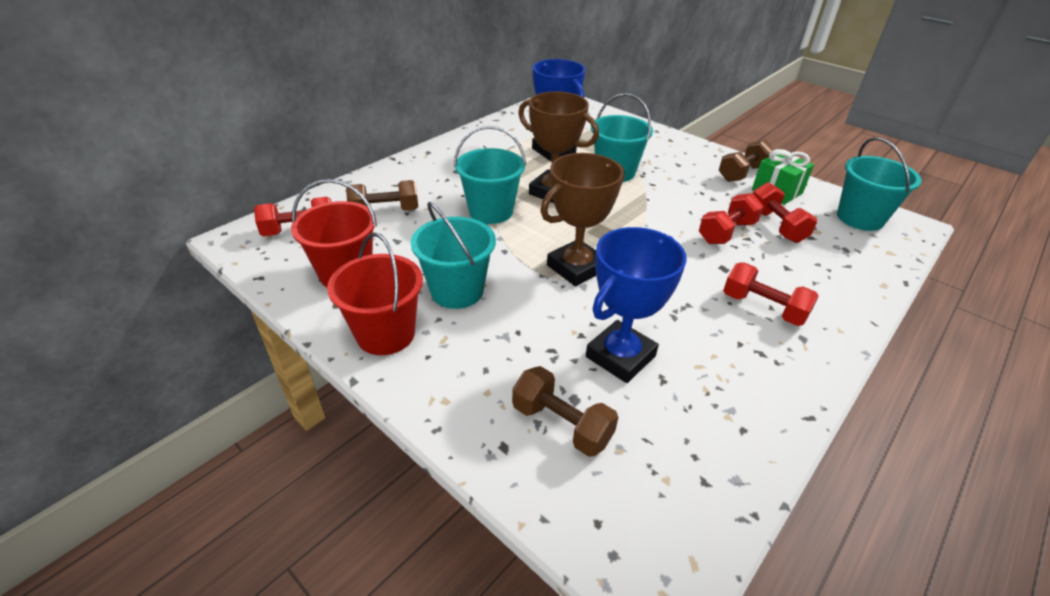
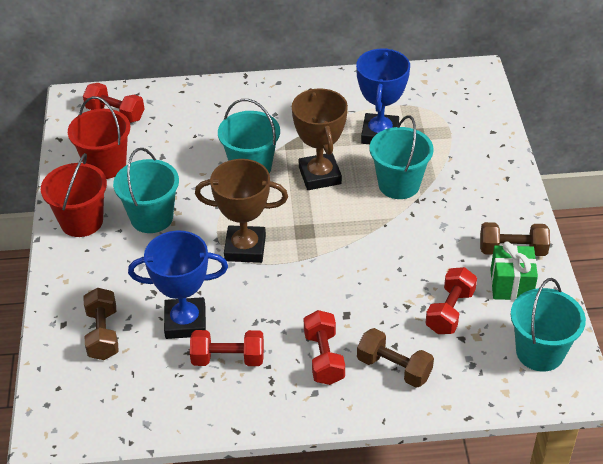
camera: 45 degrees right, 5 degrees up
(385, 211) = (182, 126): brown dumbbell -> brown dumbbell (394, 368)
(727, 232) = (398, 291): red dumbbell -> red dumbbell (228, 359)

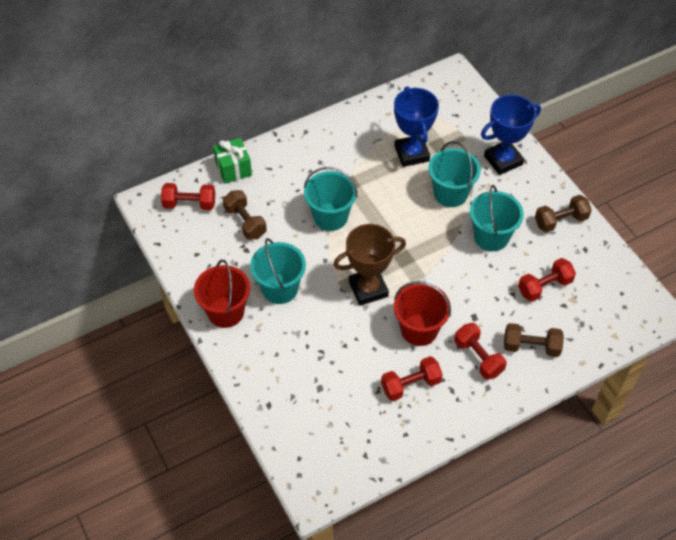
camera: 25 degrees left, 10 degrees up
(103, 334) = (305, 401): brown dumbbell -> brown dumbbell (245, 222)
(106, 165) = (212, 254): red bucket -> red bucket (419, 330)
(185, 322) = (361, 367): blue trophy -> blue trophy (503, 160)
(319, 175) = (387, 206): brown trophy -> none
(450, 311) = (544, 287): red dumbbell -> red dumbbell turned 60 degrees clockwise
(511, 284) = (574, 249): green gift -> green gift (233, 169)
(540, 352) = (621, 296): turquoise bucket -> turquoise bucket (491, 237)

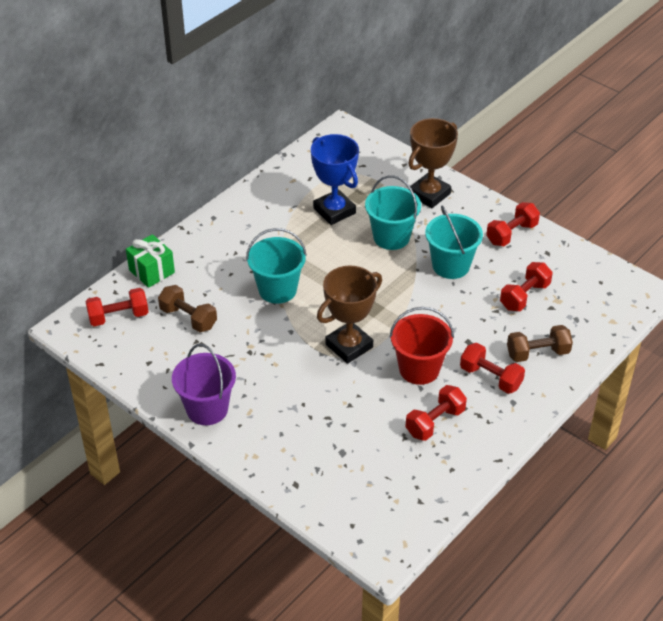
camera: 20 degrees left, 10 degrees down
(226, 312) = (207, 409): red bucket -> purple bucket
(280, 288) = (255, 371): turquoise bucket -> none
(503, 160) = (429, 194): blue trophy -> brown trophy
(560, 221) = (511, 234): brown dumbbell -> red dumbbell

